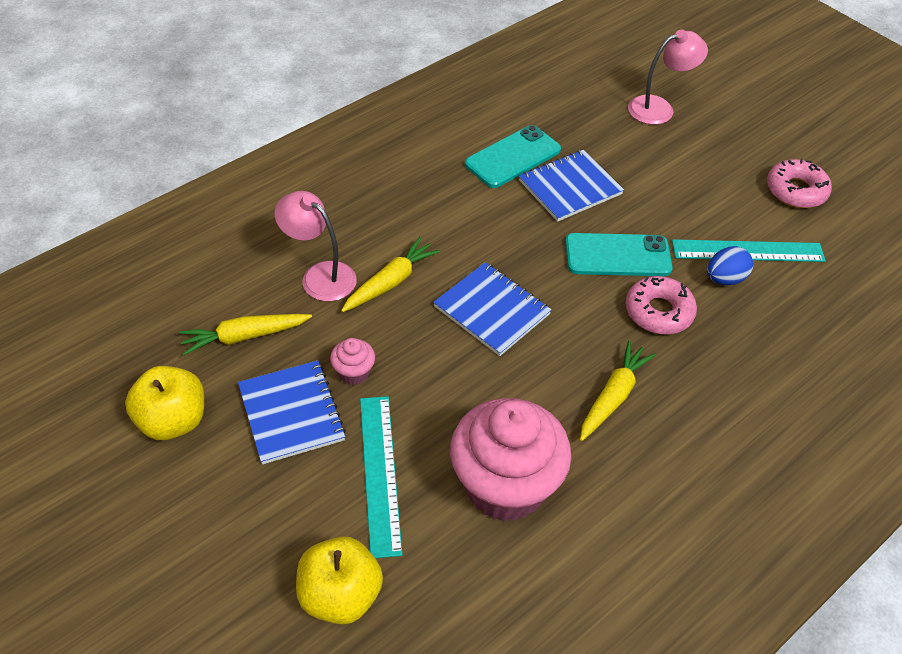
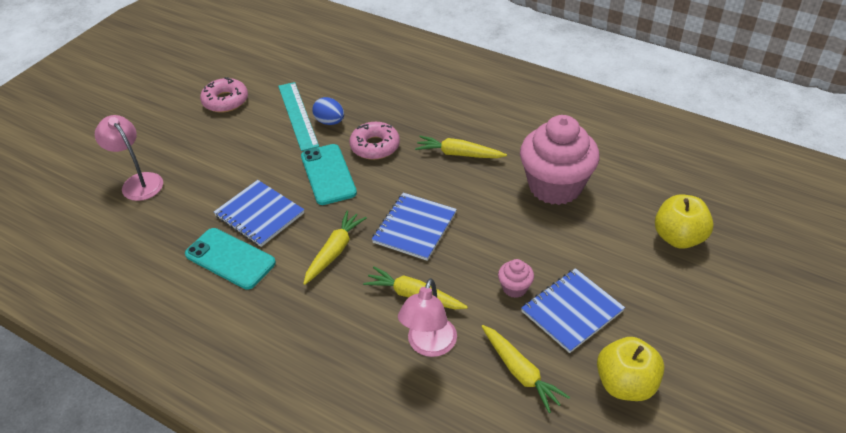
camera: 105 degrees left, 5 degrees down
(380, 473) = (586, 246): turquoise ruler -> none
(486, 234) = (334, 251): none -> yellow carrot

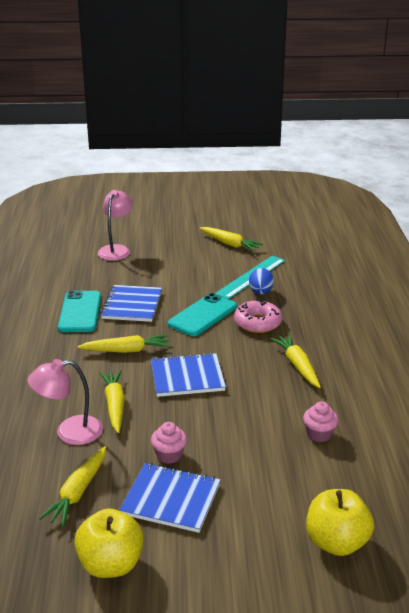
camera: 55 degrees right, 15 degrees down
(225, 101) = (230, 244): pink donut -> yellow carrot
(555, 186) = (319, 434): pink cupcake -> pink cupcake, size x0.41

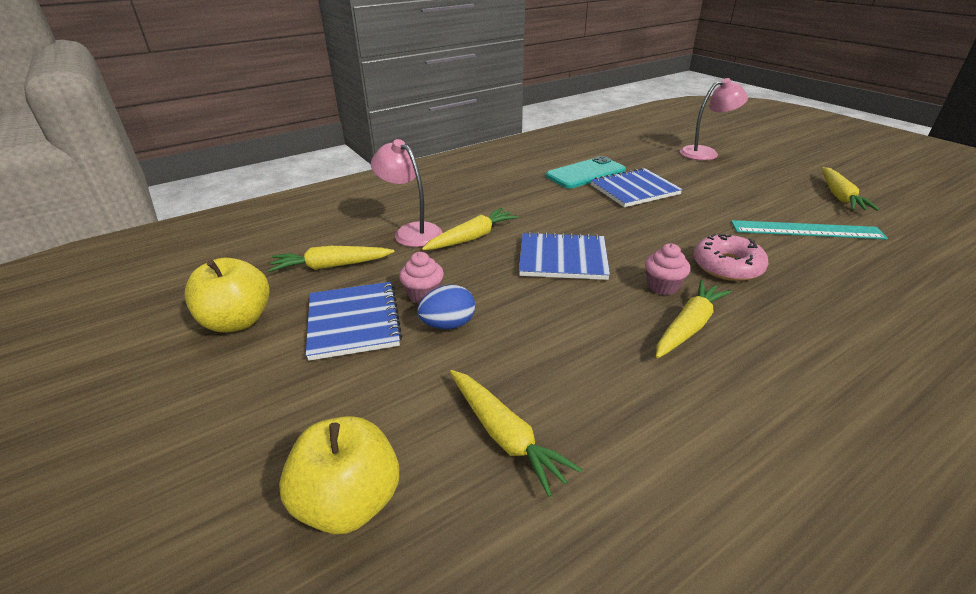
camera: 60 degrees right, 5 degrees up
(126, 350) = (561, 213): yellow carrot -> yellow carrot (505, 435)
(187, 377) = (563, 258): blue notebook -> blue notebook turned 45 degrees counterclockwise
(203, 315) = (681, 229): turquoise phone -> none
(260, 292) = (789, 247): blue egg -> blue egg (448, 324)
(319, 434) = (569, 398): pink cupcake -> pink cupcake (662, 286)

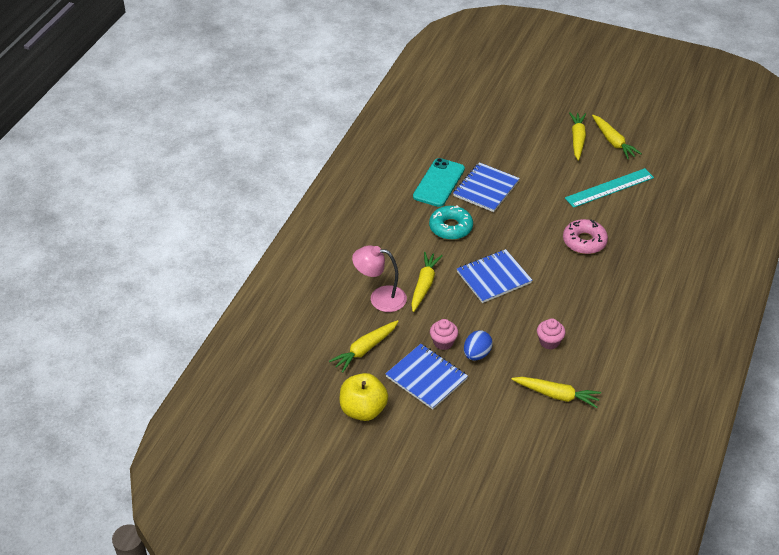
camera: 35 degrees left, 10 degrees up
(349, 501) = (524, 451): yellow apple -> none
(560, 205) = (450, 227): none -> turquoise donut
(662, 286) = (561, 274): pink cupcake -> pink cupcake (549, 342)
(689, 326) = (591, 296): yellow carrot -> yellow carrot (577, 139)
(705, 153) = (503, 119): pink lamp -> none

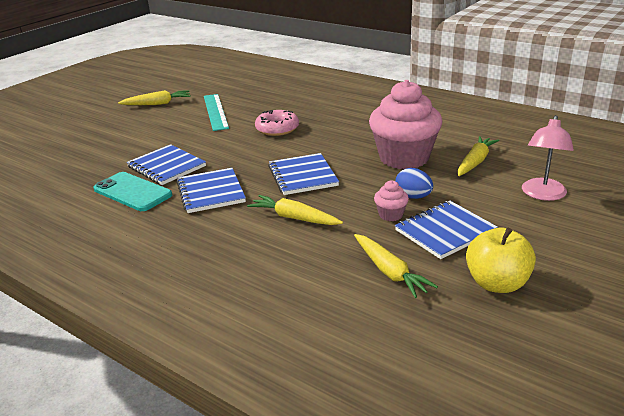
camera: 75 degrees left, 15 degrees down
(380, 298) = (302, 251): pink lamp -> pink lamp (542, 195)
(450, 227) = (211, 192): turquoise donut -> blue notebook
(549, 342) = (404, 158): pink cupcake -> pink cupcake, size x2.41
(577, 139) = (139, 117): yellow carrot -> none

